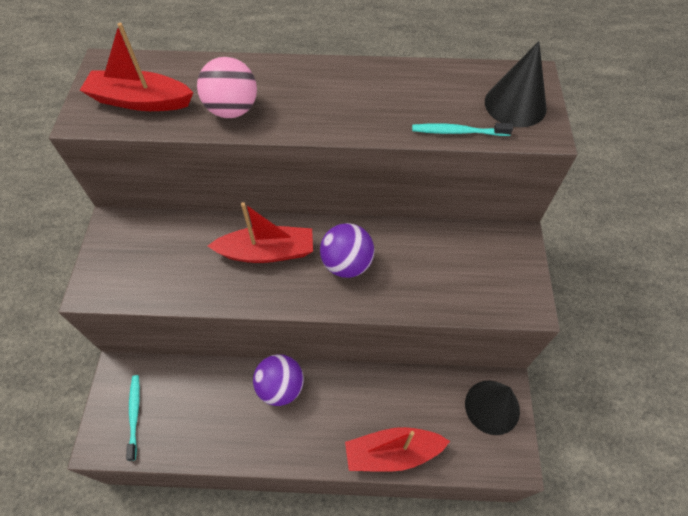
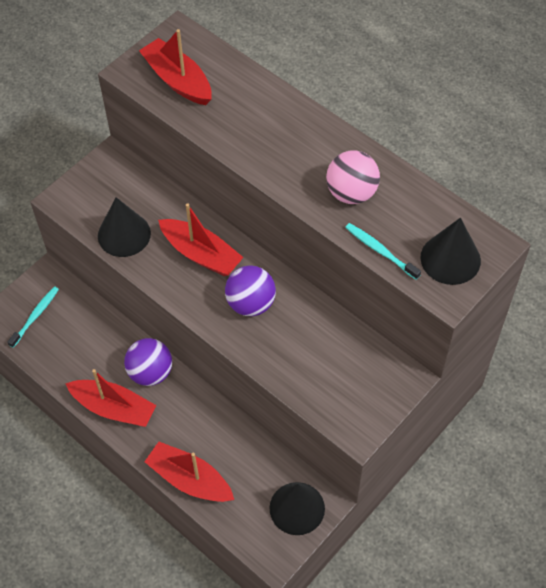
camera: 40 degrees right, 0 degrees up
(181, 281) = (124, 234): none -> black cone
(232, 110) = (234, 128): pink ball -> pink ball (351, 193)
(275, 442) = (114, 408): none -> red boat

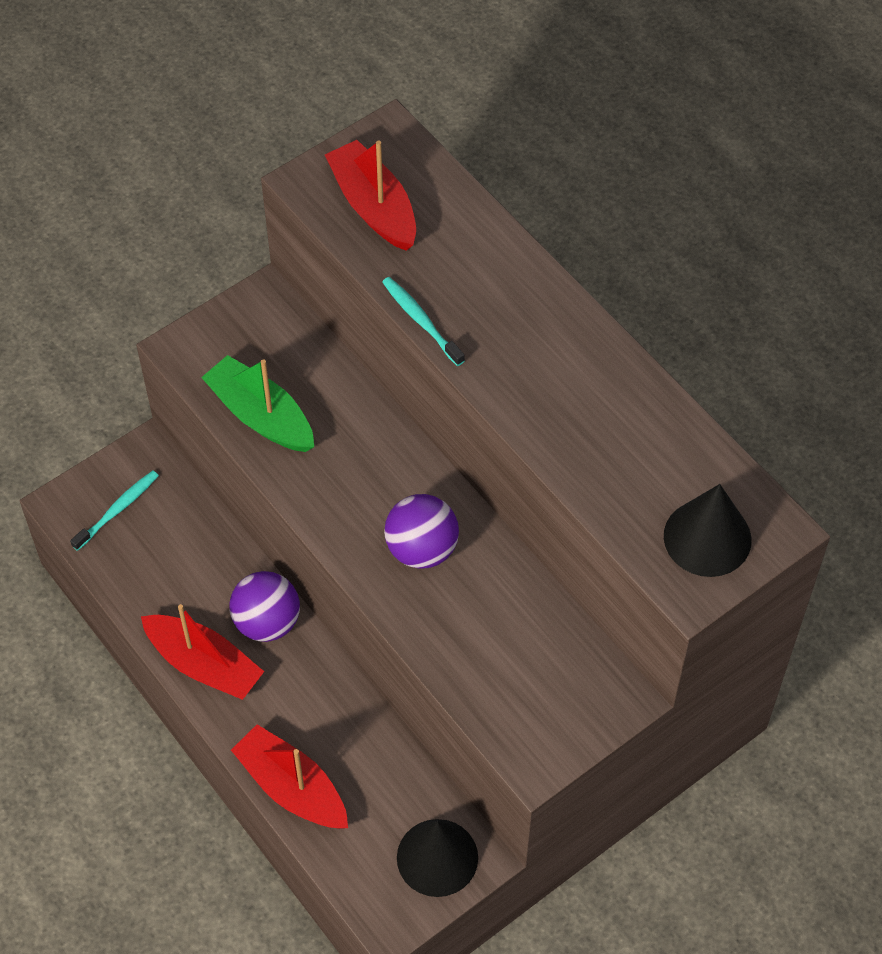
camera: 10 degrees right, 0 degrees up
(124, 234) = (260, 415): black cone -> green boat
(201, 254) = (365, 463): red boat -> none
(351, 193) = (587, 416): pink ball -> none
(380, 251) = (609, 509): turquoise toothbrush -> turquoise toothbrush (421, 321)

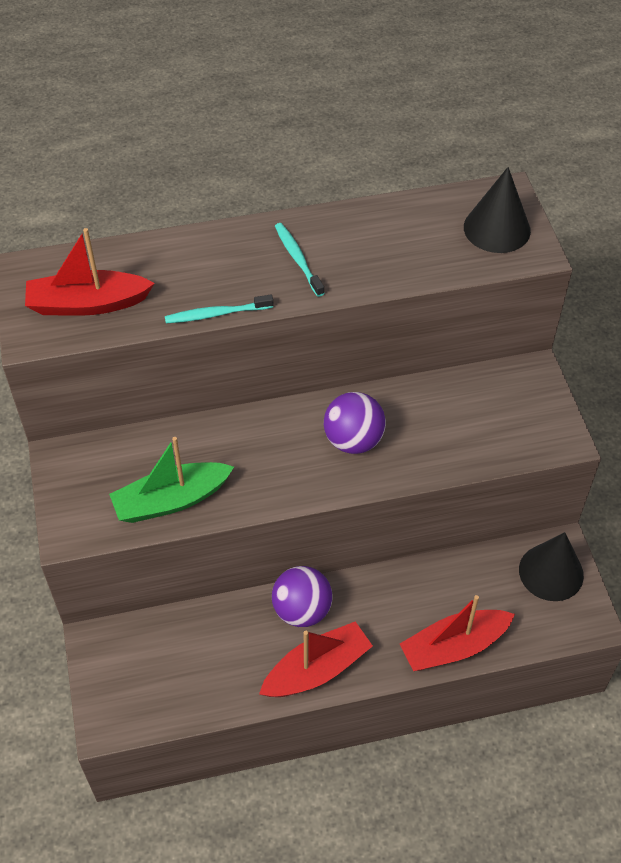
camera: 65 degrees left, 5 degrees down
(117, 510) = (137, 683): turquoise toothbrush -> turquoise toothbrush (298, 259)

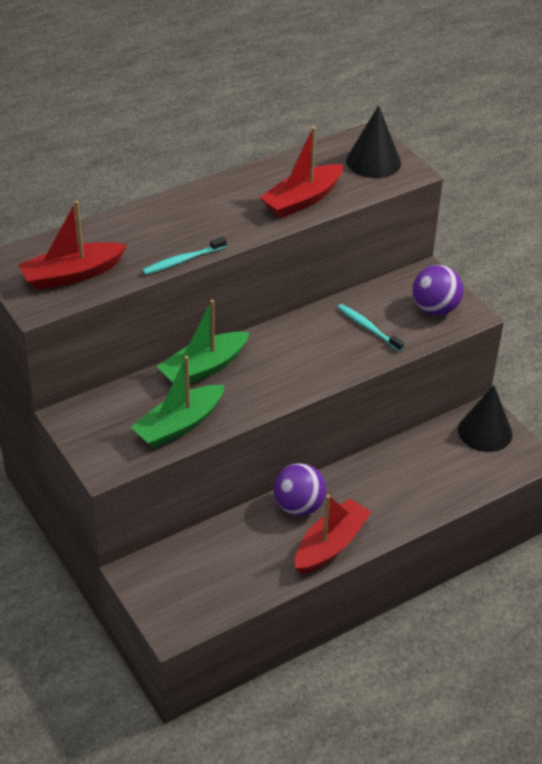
camera: 20 degrees left, 10 degrees down
(229, 433) = (204, 368): none -> green boat
(298, 259) = (228, 211): turquoise toothbrush -> turquoise toothbrush (368, 328)
(353, 440) = (307, 351): purple ball -> purple ball (435, 309)
(454, 647) = (432, 501): red boat -> red boat (302, 200)

